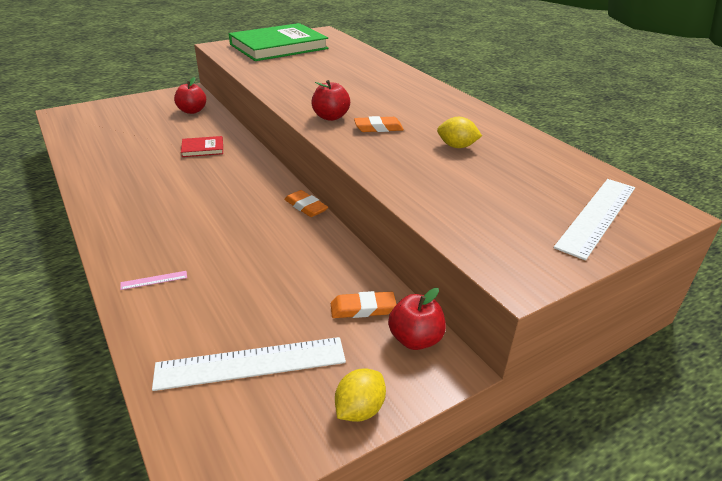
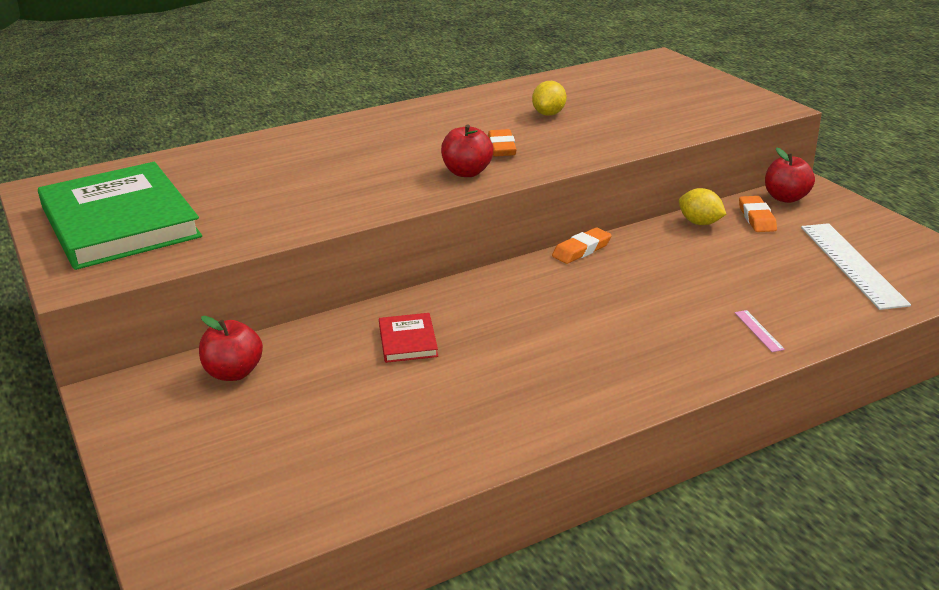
camera: 85 degrees left, 5 degrees down
(359, 409) = (873, 219): yellow lemon -> yellow lemon (700, 223)
(597, 216) = (674, 77): white ruler -> none

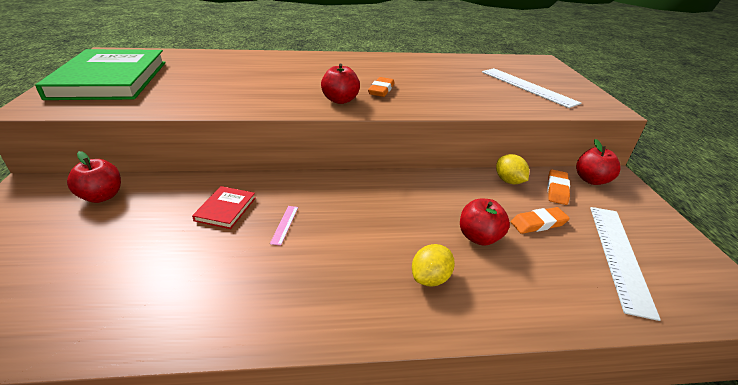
camera: 20 degrees right, 5 degrees up
(549, 114) = (435, 77): yellow lemon -> yellow lemon (430, 278)
(581, 250) = (405, 177): orange eraser -> orange eraser (538, 223)
(669, 101) = (527, 87): none -> white ruler
(710, 287) = (479, 237): none -> red apple
(758, 330) = (493, 295): pink ruler -> pink ruler (284, 224)

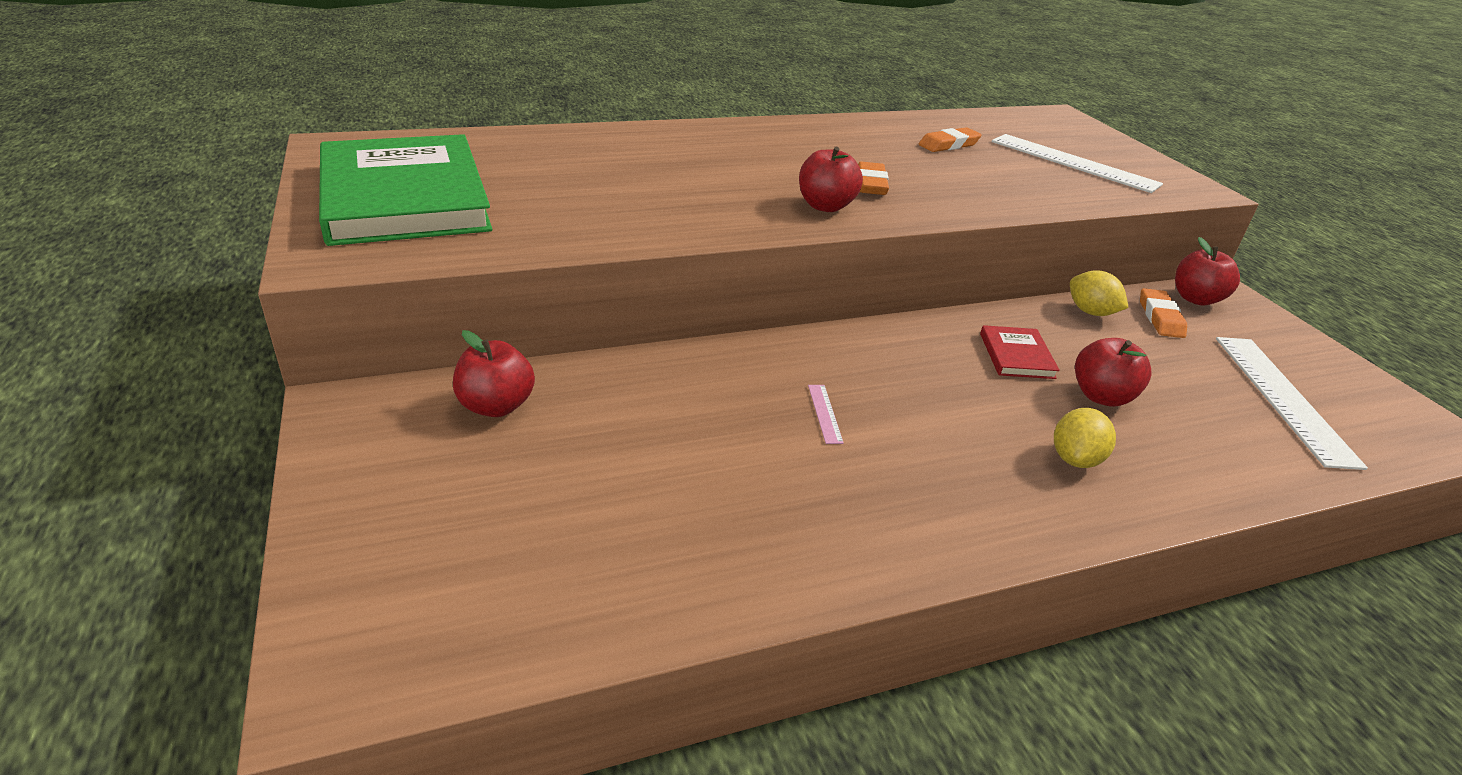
camera: 15 degrees left, 0 degrees up
(225, 209) = (716, 401): red book -> red book (1016, 355)
(538, 223) = (1164, 368): orange eraser -> orange eraser (948, 145)

